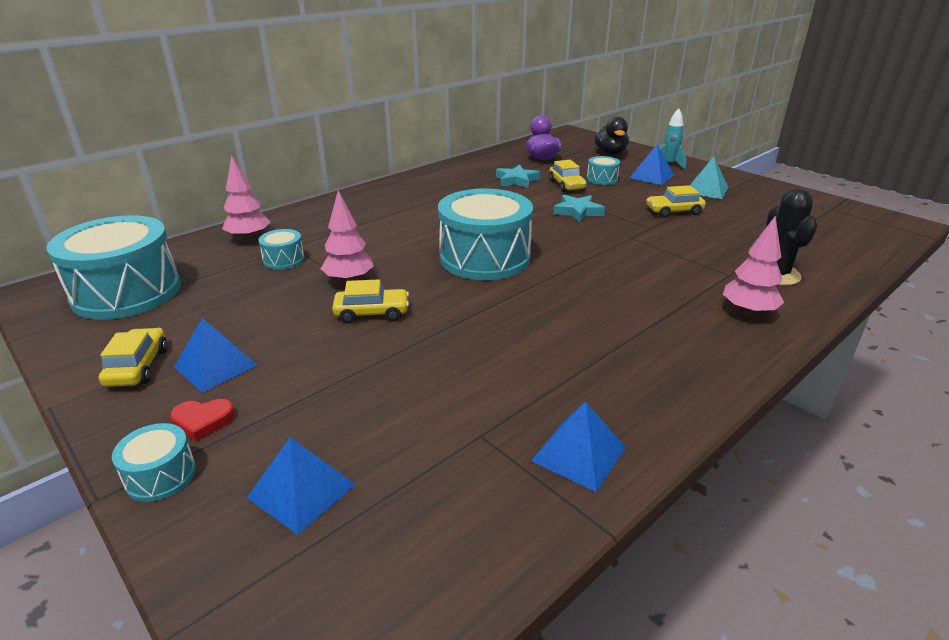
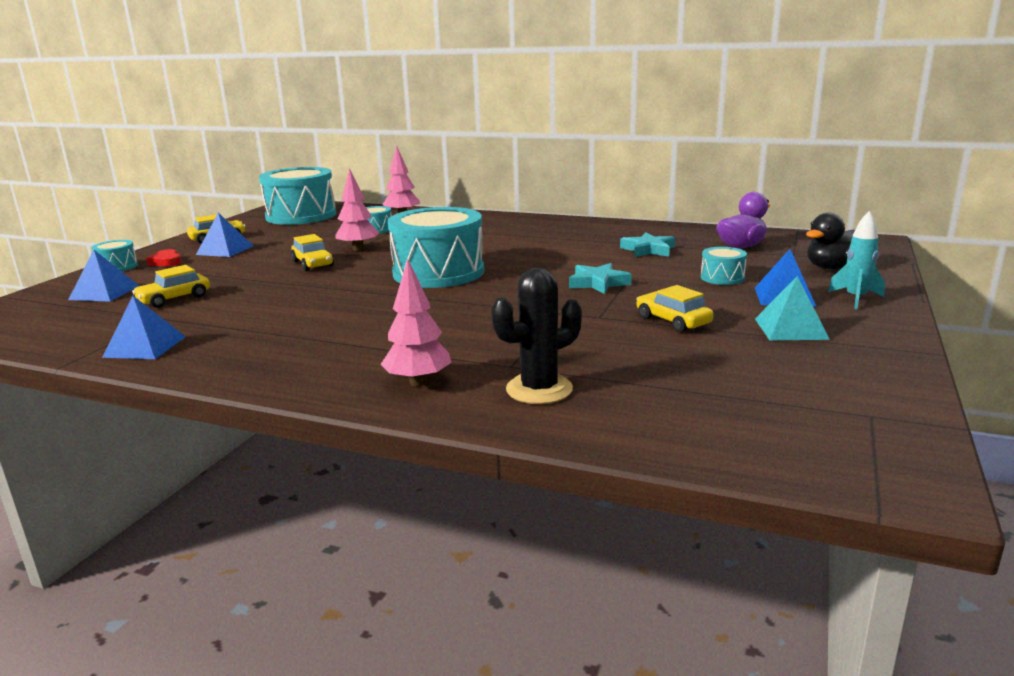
camera: 65 degrees right, 10 degrees down
(566, 185) = (671, 268): yellow car -> yellow car (174, 299)

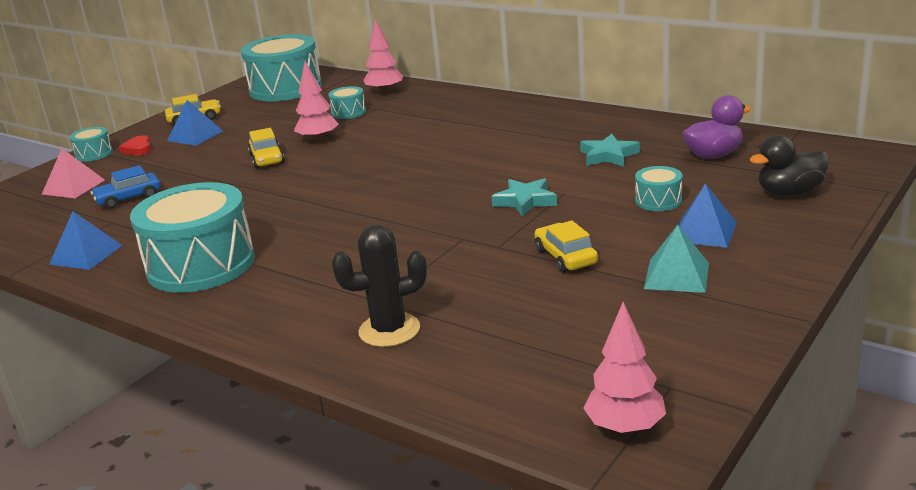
camera: 15 degrees right, 5 degrees up
(104, 292) = (73, 187): blue pyramid -> pink pyramid
(174, 299) = (128, 198): yellow car -> blue car
(418, 382) = (291, 313): pink tree -> pink tree (625, 428)
(438, 272) = (378, 177): turquoise drum -> turquoise drum (201, 264)
(855, 299) = (778, 240): turquoise rocket -> none

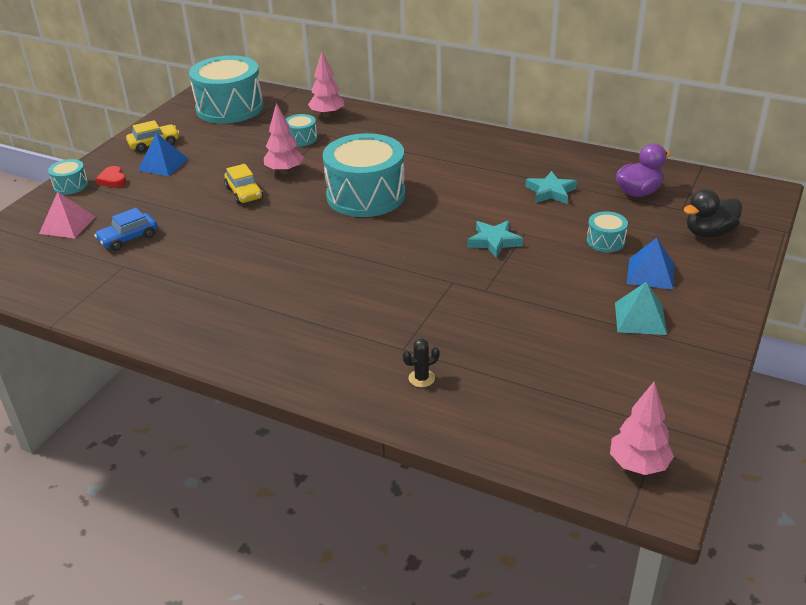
camera: 10 degrees left, 10 degrees up
(86, 254) = (114, 303): blue pyramid -> none
(201, 264) = (229, 313): turquoise drum -> turquoise drum (366, 195)
(389, 330) = (421, 378): black cactus -> black cactus, size x0.52
(565, 257) = (545, 301): yellow car -> none

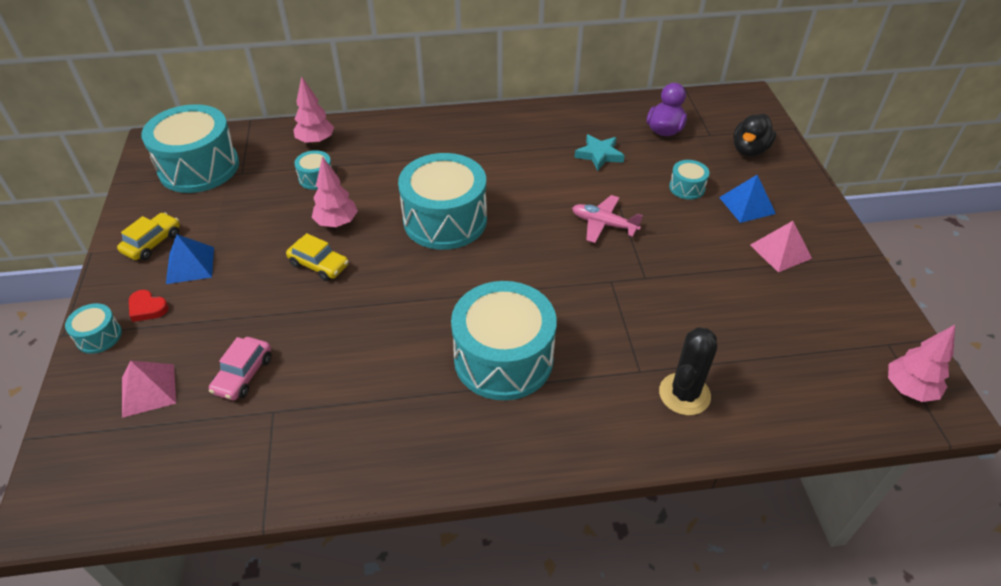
camera: 35 degrees left, 10 degrees up
(128, 238) = (243, 375): blue car -> pink car
(307, 298) = (503, 358): none -> turquoise drum
(421, 378) = (684, 394): black cactus -> black cactus, size x1.93
(494, 241) = (604, 224): turquoise star -> pink plane
(640, 318) = (780, 251): turquoise pyramid -> pink pyramid

